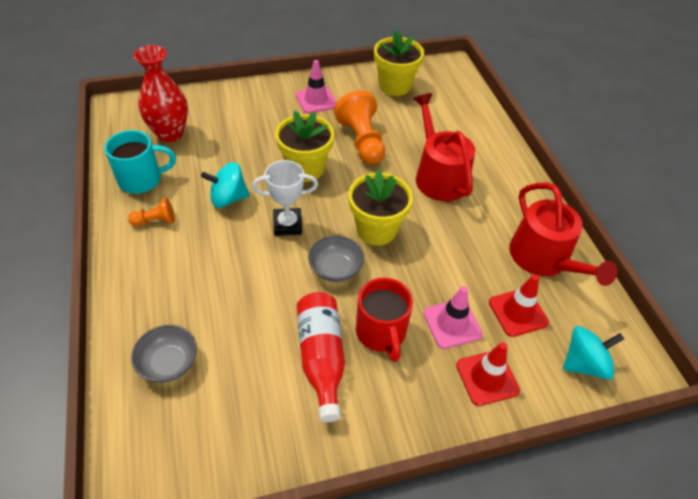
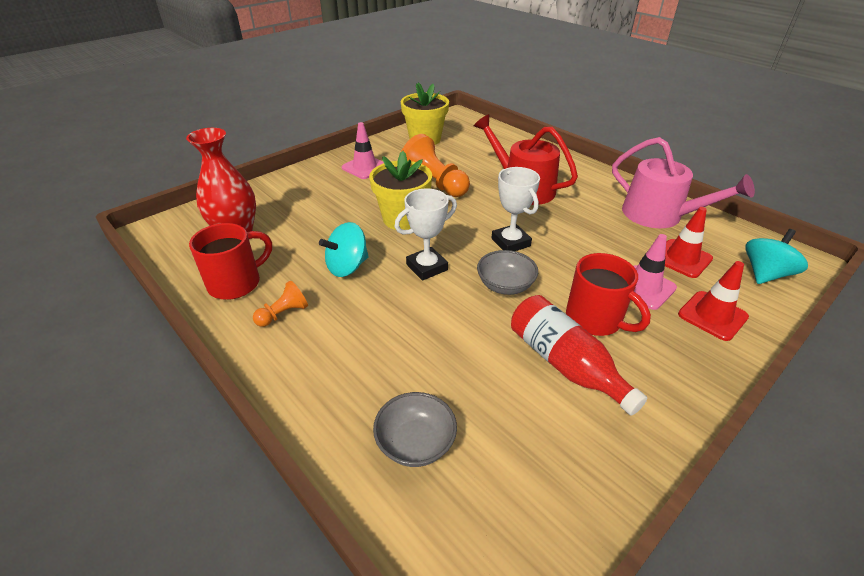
camera: 25 degrees left, 10 degrees down
(142, 180) = (236, 283): turquoise mug -> red mug
(376, 230) = (510, 242): yellow flower pot -> white trophy
(543, 259) = (659, 215): red watering can -> pink watering can

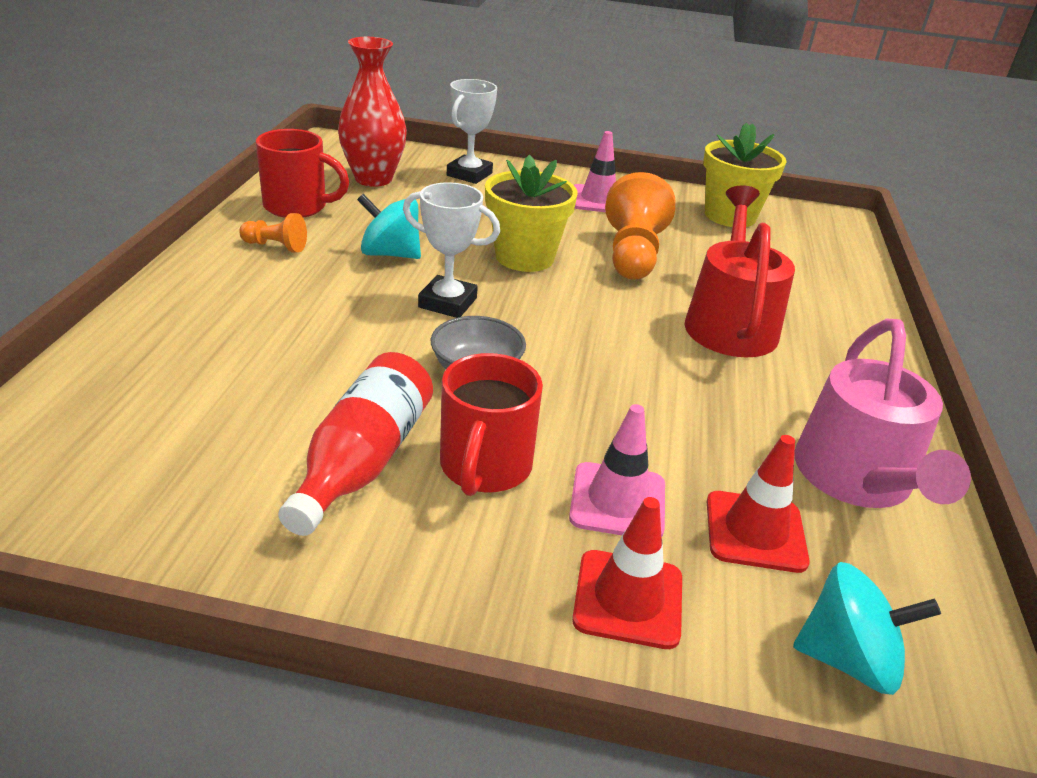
camera: 50 degrees right, 5 degrees down
(415, 443) = (147, 385): grey bowl -> none
(510, 242) = (578, 349): white trophy -> white trophy (469, 174)

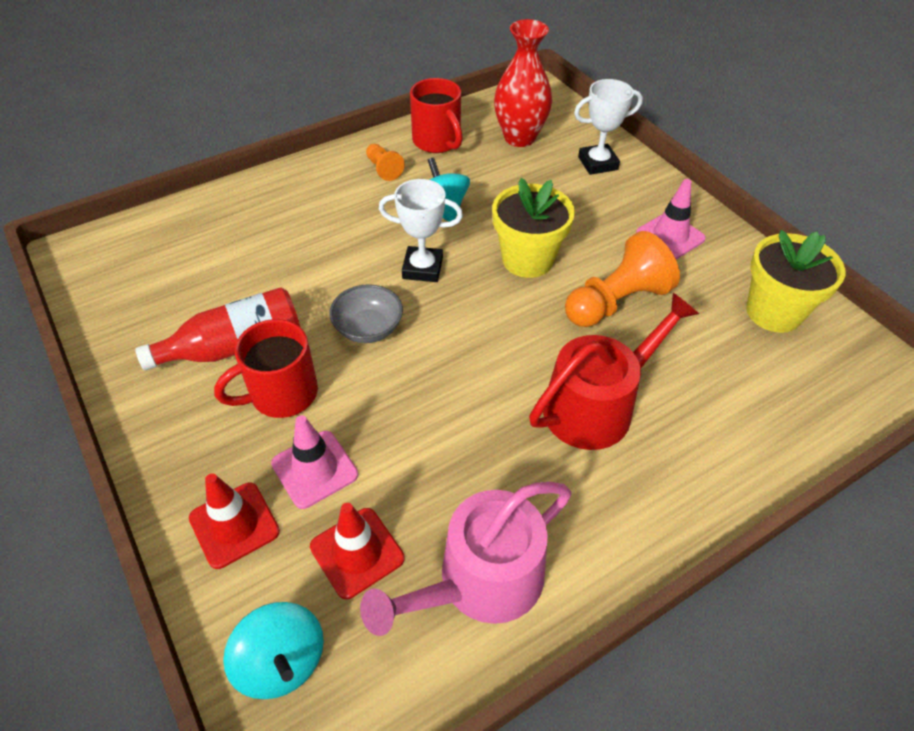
camera: 50 degrees right, 15 degrees up
(447, 303) = (422, 268): white trophy -> white trophy turned 60 degrees counterclockwise

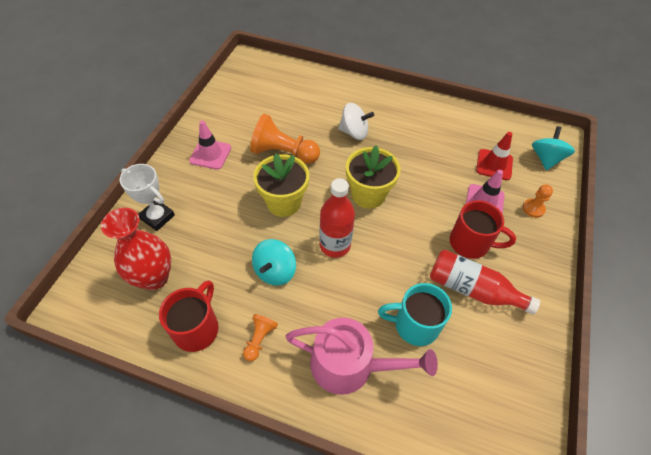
camera: 130 degrees left, 5 degrees up
(234, 525) = (533, 209): red traffic cone -> orange pawn
(266, 271) = (414, 325): none -> turquoise mug
(368, 328) = (399, 238): grey bowl -> none
(422, 268) = (335, 245): white trophy -> red bottle
(481, 581) = (461, 127): pink watering can -> pink watering can (350, 365)
(596, 406) = (354, 132): red watering can -> white spinning top
(773, 312) = (240, 100): yellow flower pot -> yellow flower pot (368, 195)

